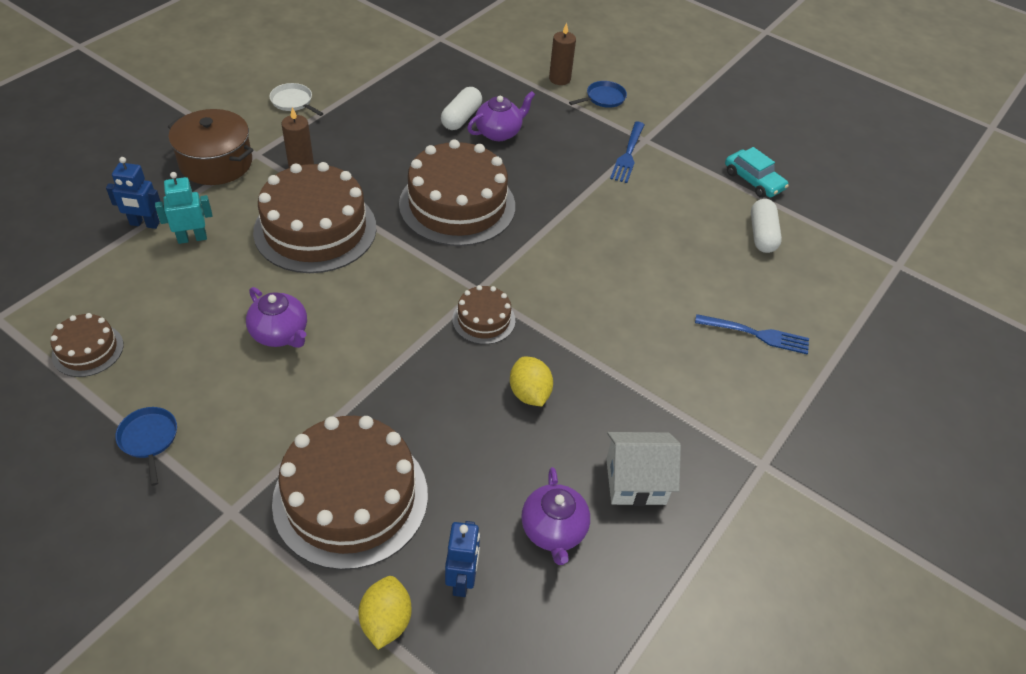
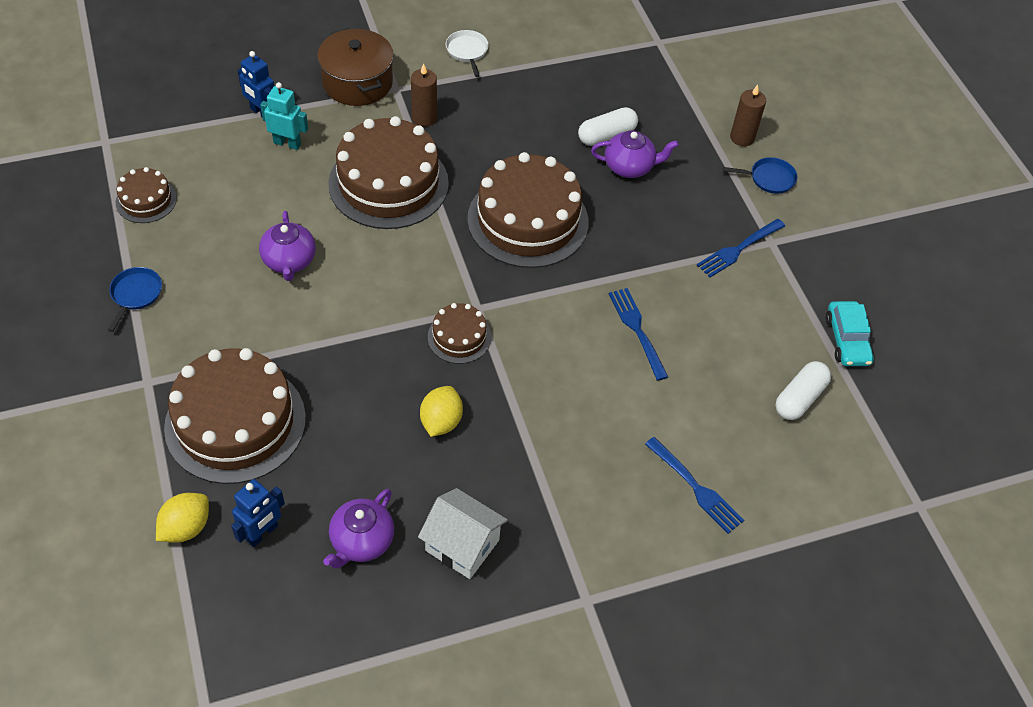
camera: 35 degrees right, 5 degrees up
(613, 245) = (637, 330): none -> blue fork

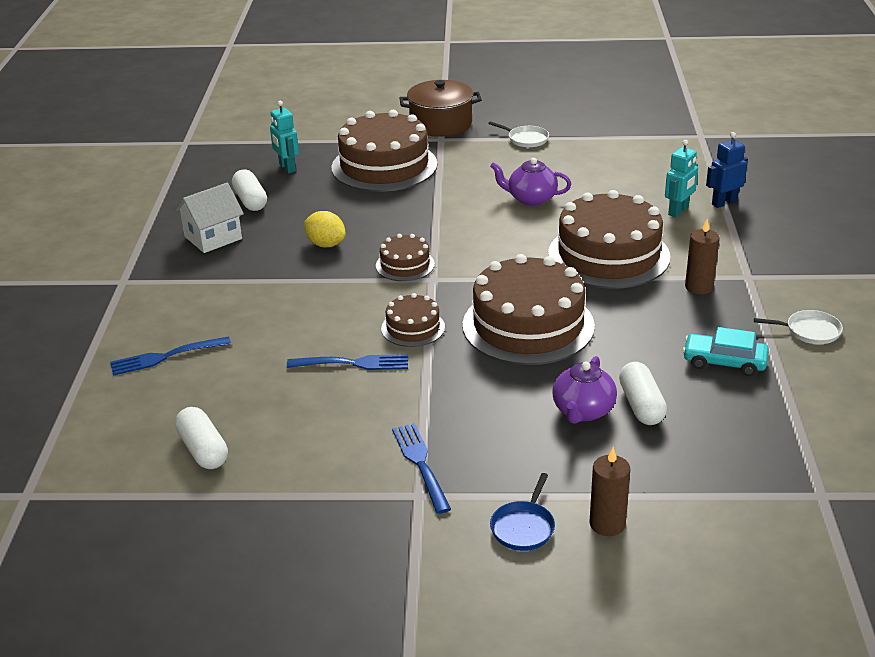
camera: 115 degrees right, 20 degrees down
(135, 294) = (526, 139): blue pan -> white pan
(146, 200) = (625, 148): brown cake -> brown cake (413, 328)
(186, 527) = (312, 144): yellow lemon -> none
(262, 533) = (287, 168): blue robot -> turquoise robot
(357, 82) = (762, 256): brown pot -> brown pot (441, 124)
(361, 541) = (250, 200): purple teapot -> white capsule
(847, 340) = (247, 512): turquoise car -> turquoise car (724, 362)

